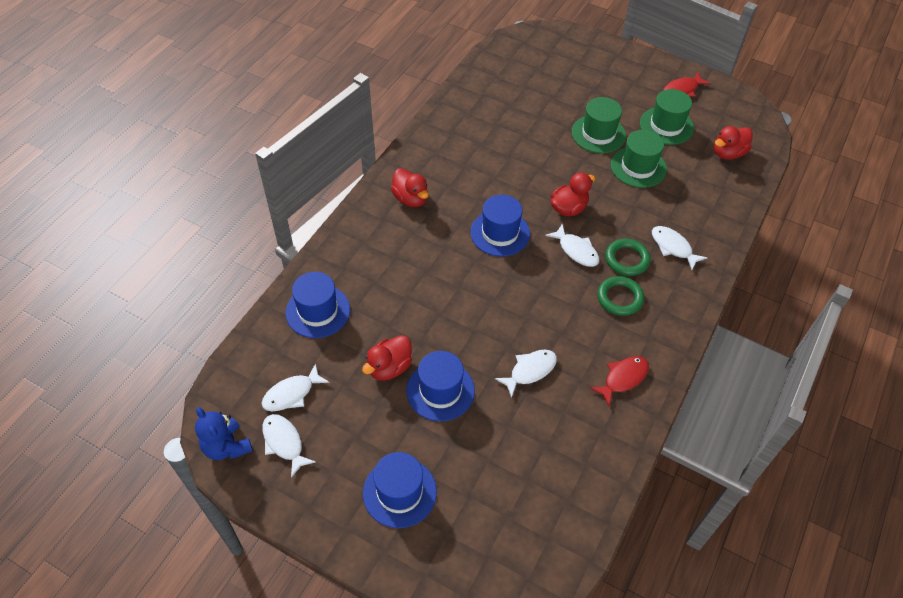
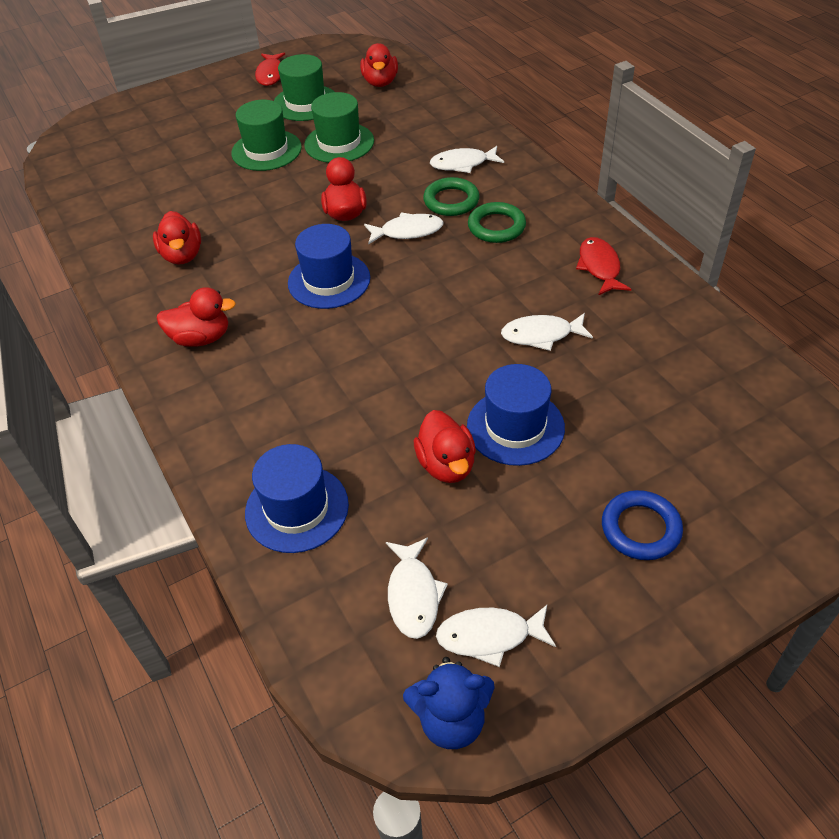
camera: 55 degrees left, 5 degrees down
(399, 492) = (640, 528): blue hat -> blue ring
(470, 150) = (182, 255): none -> red duck
(530, 371) = (541, 335): white fish -> white fish turned 90 degrees counterclockwise

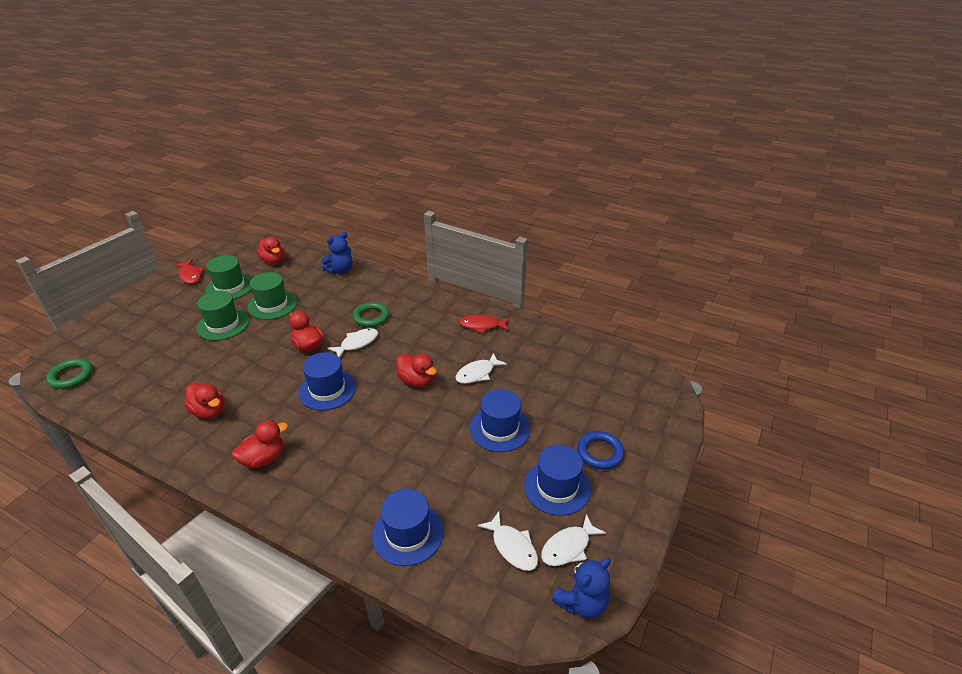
camera: 35 degrees left, 10 degrees down
(446, 465) = (477, 466): red duck -> red duck (416, 380)
(456, 121) = (341, 270): none -> blue teddy bear
(463, 164) = (363, 294): white fish -> none
(496, 226) = (409, 323): green ring -> green ring (71, 376)
(536, 546) = (557, 487): none -> blue hat
(599, 267) = (482, 325): red fish -> red fish turned 45 degrees counterclockwise

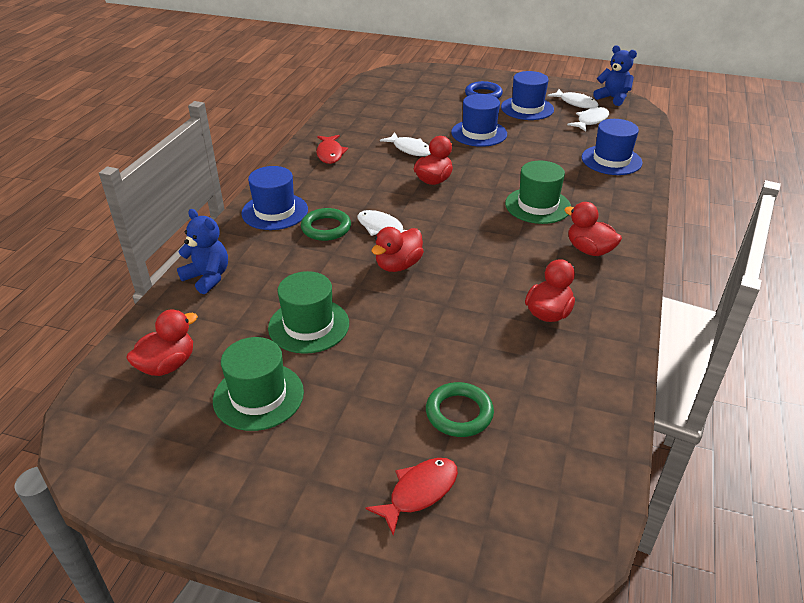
camera: 100 degrees left, 0 degrees up
(71, 376) = (558, 512): green ring -> green ring (459, 413)
(190, 275) = (217, 475): red fish -> red fish (419, 492)
(223, 324) = (369, 365): green hat -> green hat (537, 206)
(327, 390) = (471, 232): blue hat -> blue hat (275, 211)

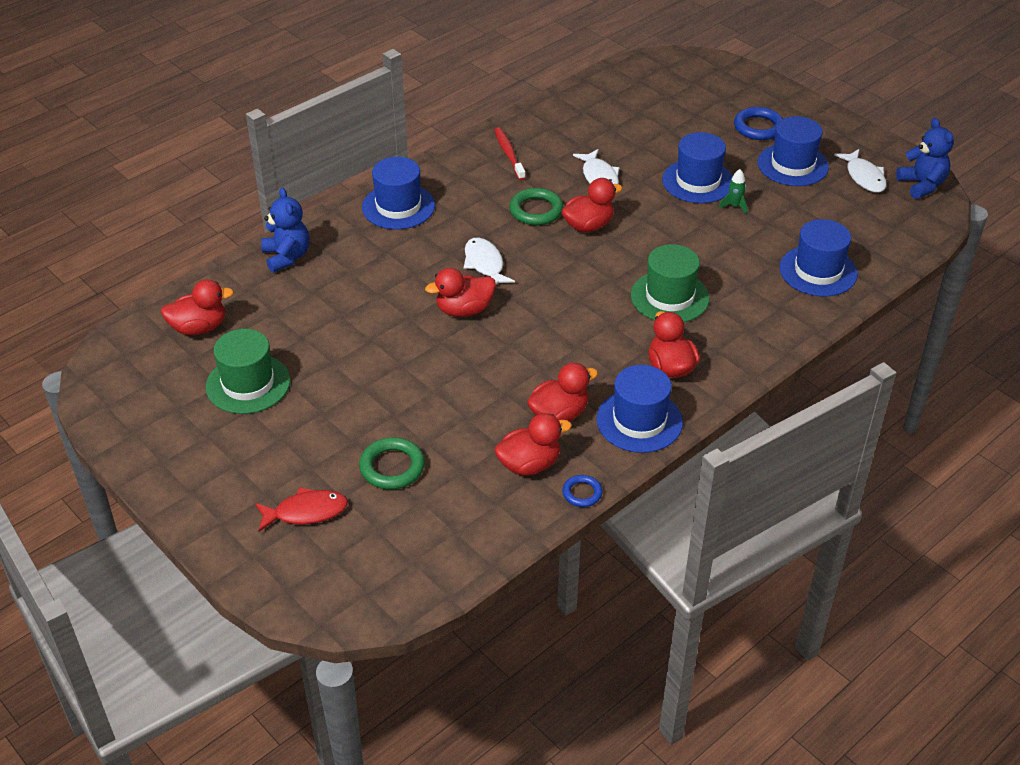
camera: 30 degrees right, 5 degrees up
(309, 325) = (335, 338): green hat -> none
(326, 228) = (431, 243): green ring -> green ring (536, 210)
(330, 154) = (509, 154): red fish -> red toothbrush
(518, 140) = (734, 206): none -> green rocket
(567, 360) = (529, 464): none -> red duck
(591, 121) = (854, 209): white fish -> none
(609, 294) = (639, 421): none -> blue hat
(629, 365) = (582, 493): none -> blue ring

